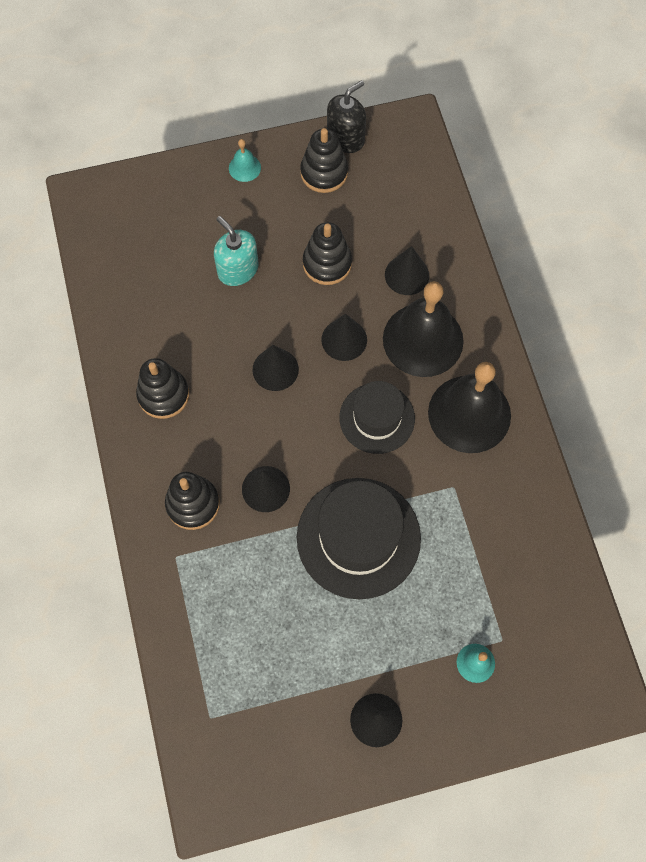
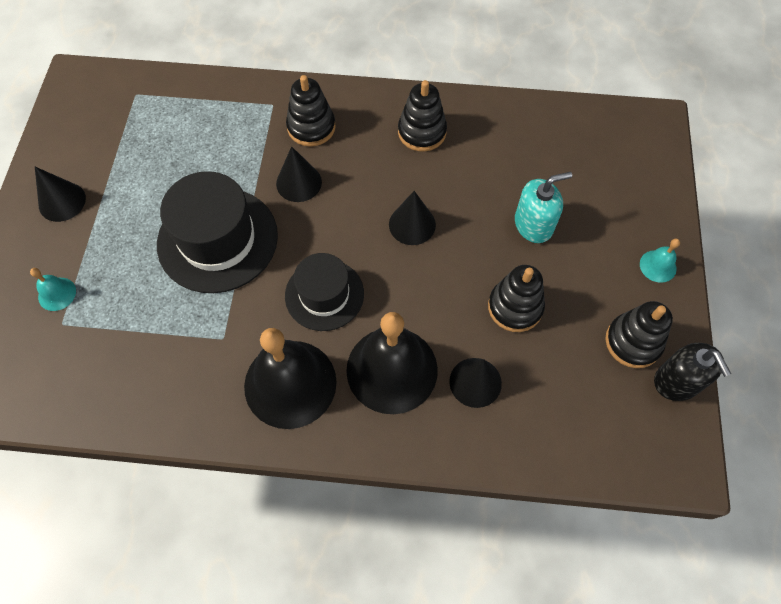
camera: 110 degrees right, 5 degrees down
(344, 339) = (420, 294): black cone -> none

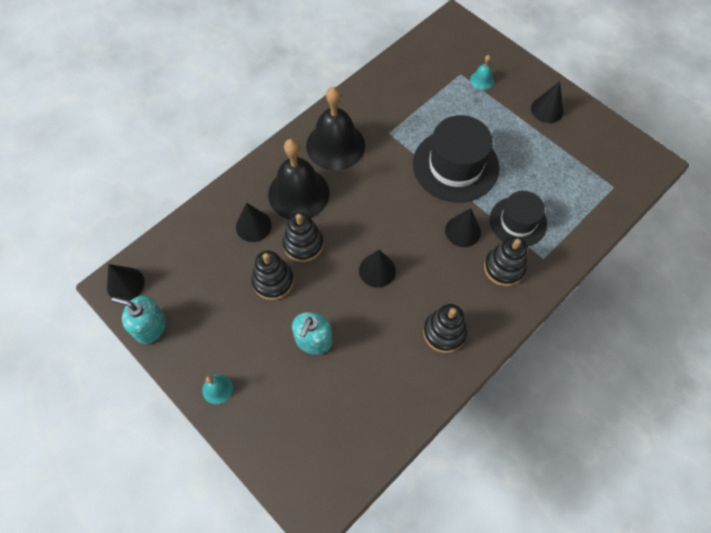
camera: 130 degrees right, 0 degrees up
(324, 295) = (372, 193): black hat -> black hat (518, 222)
(633, 342) = (192, 325): black stacking toy -> black stacking toy (303, 244)
(669, 455) = (125, 284): none -> black cone
(677, 381) = (150, 327): black soap dispenser -> turquoise soap dispenser

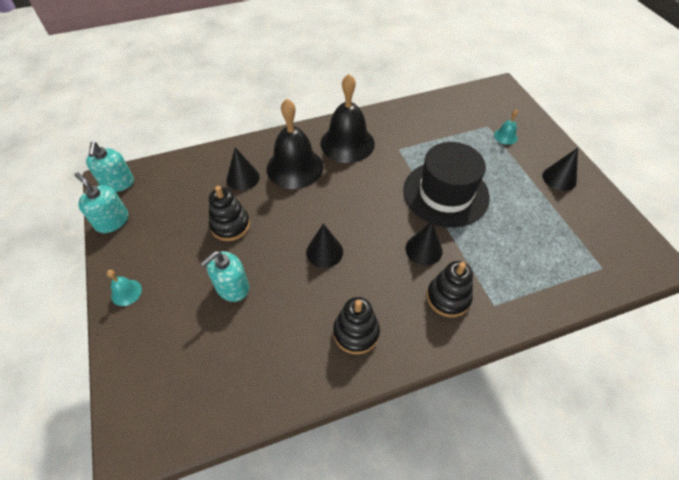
camera: 25 degrees right, 10 degrees down
(125, 284) = (118, 183): black cone -> turquoise soap dispenser
(303, 244) = (274, 206): black stacking toy -> none
(518, 222) = (483, 262): black hat -> none

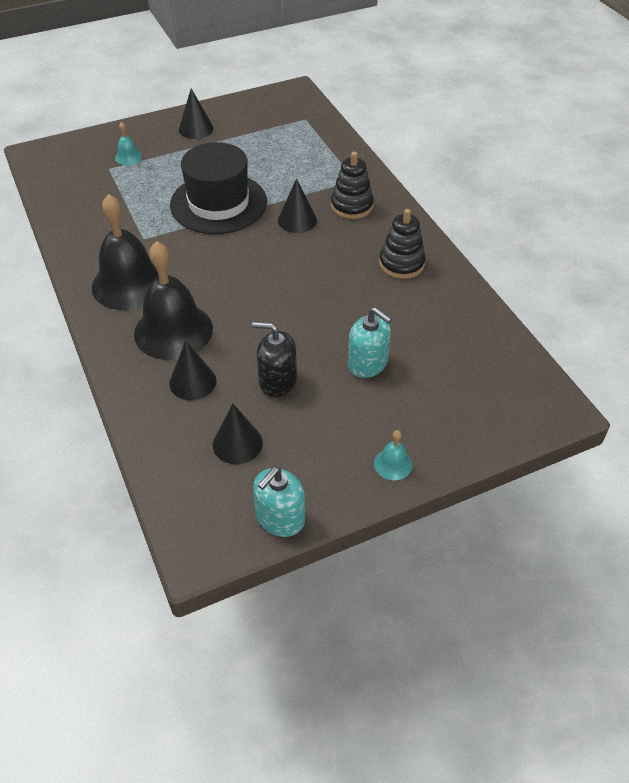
camera: 95 degrees left, 5 degrees down
(118, 183) = (202, 535): turquoise soap dispenser -> none
(230, 225) = (277, 381): black stacking toy -> black soap dispenser
(324, 252) = (309, 292): black cone -> black cone (237, 443)

